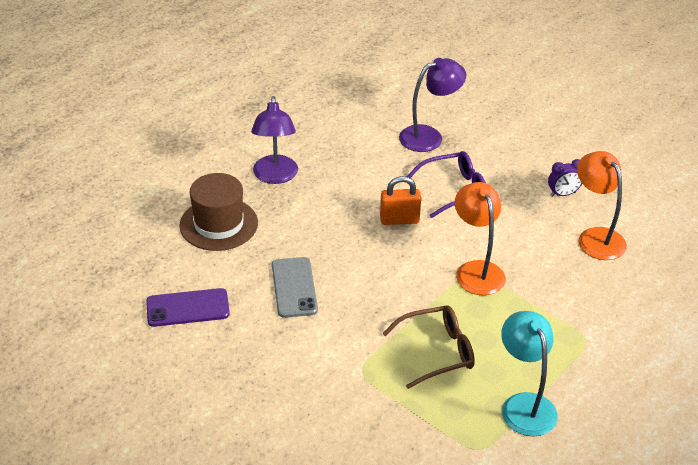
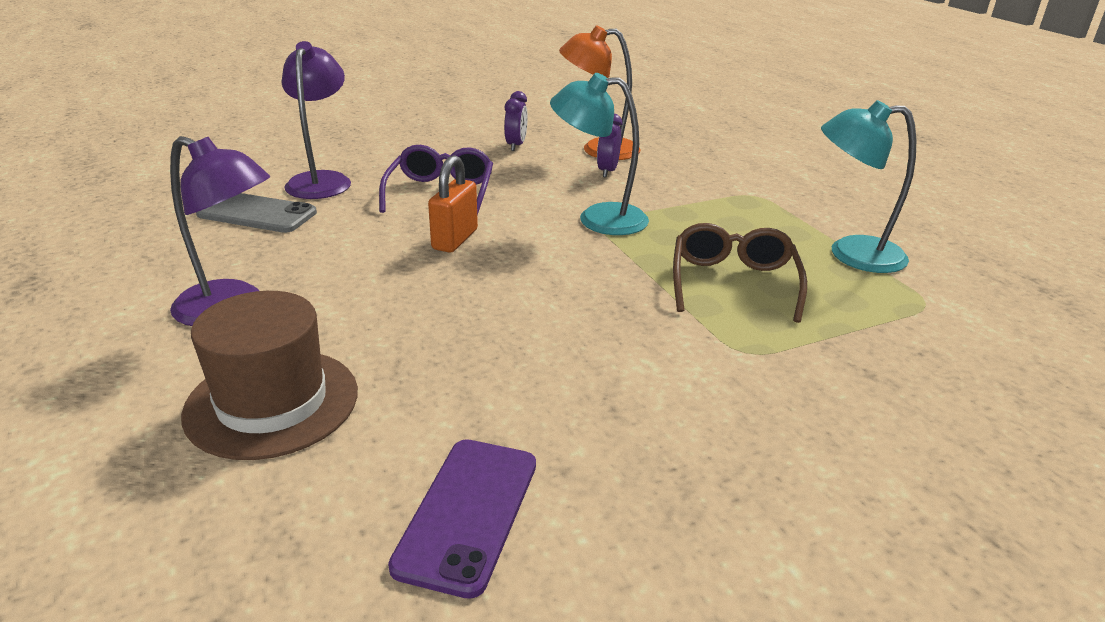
camera: 65 degrees left, 10 degrees down
(294, 287) = (516, 363): grey phone -> grey phone (257, 213)
(476, 270) = (598, 219): orange lamp -> turquoise lamp
(558, 253) = (607, 171): none -> purple clock

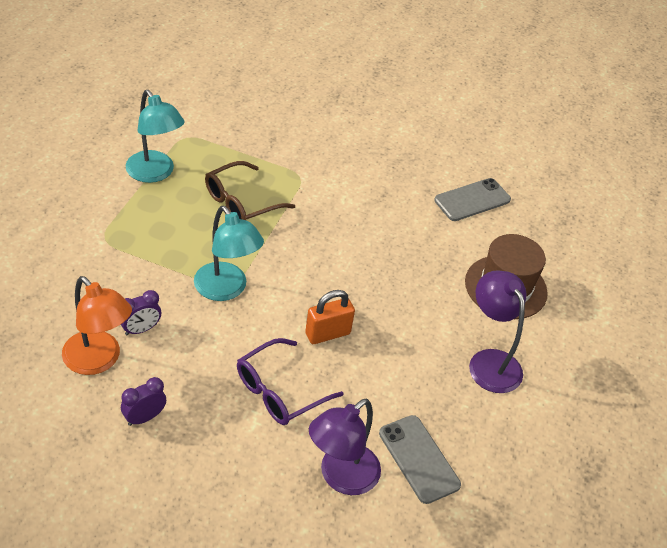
camera: 140 degrees left, 15 degrees up
(468, 513) = (472, 200): purple phone -> grey phone

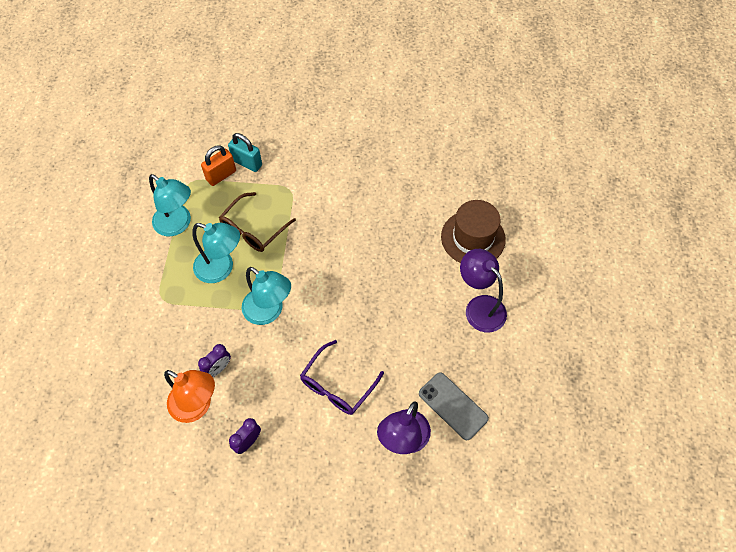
camera: 10 degrees left, 15 degrees up
(187, 230) = (221, 269): none -> turquoise lamp
(260, 137) = (247, 163): none -> turquoise padlock
(327, 334) = (356, 324): orange padlock -> orange padlock (221, 175)
(472, 200) = (426, 167): grey phone -> none

